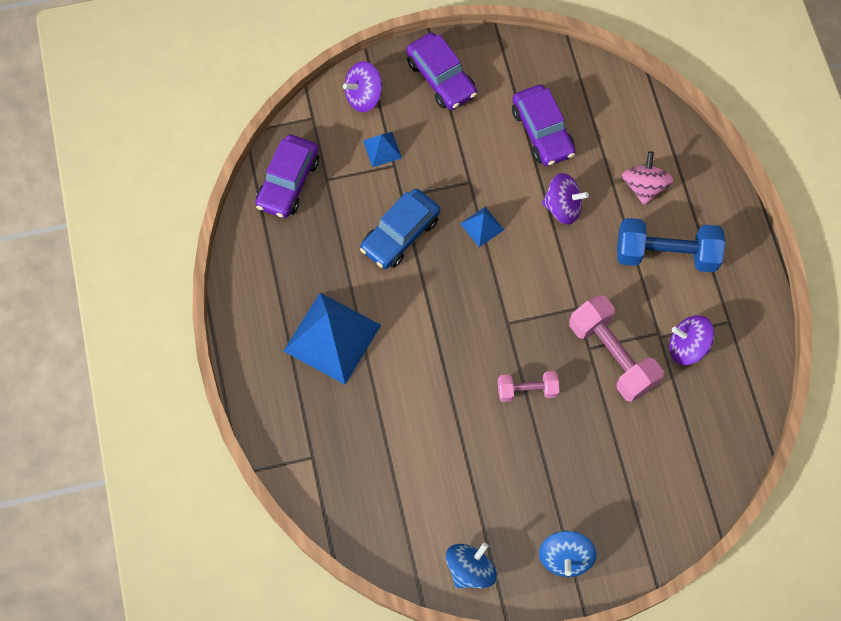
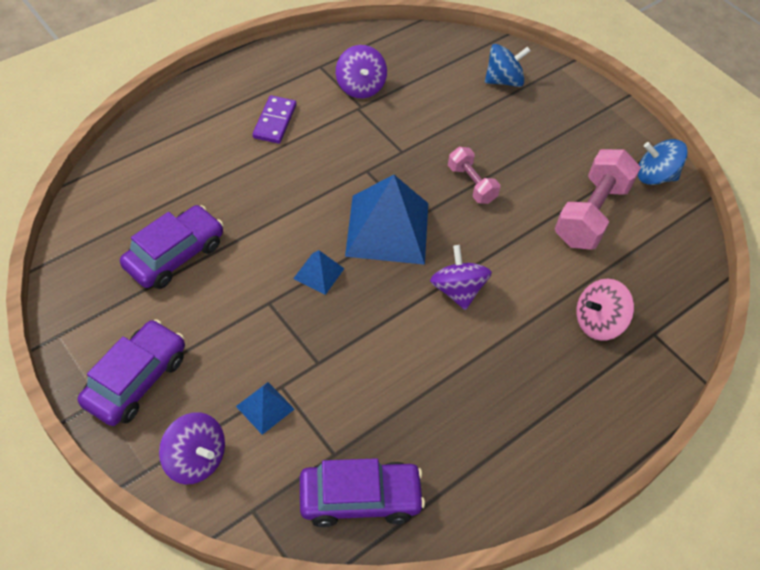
camera: 120 degrees left, 15 degrees down
(332, 337) = (523, 366): blue pyramid -> blue pyramid (387, 229)
(400, 234) = (367, 346): blue car -> none
(562, 207) = (261, 212): purple spinning top -> purple spinning top (457, 290)
(565, 557) = (596, 118): blue spinning top -> blue spinning top (503, 80)
(612, 355) = (399, 134): pink dumbbell -> pink dumbbell (591, 214)
(644, 186) = (207, 154): pink spinning top -> pink spinning top (598, 322)
(666, 254) = (274, 121): blue dumbbell -> purple domino

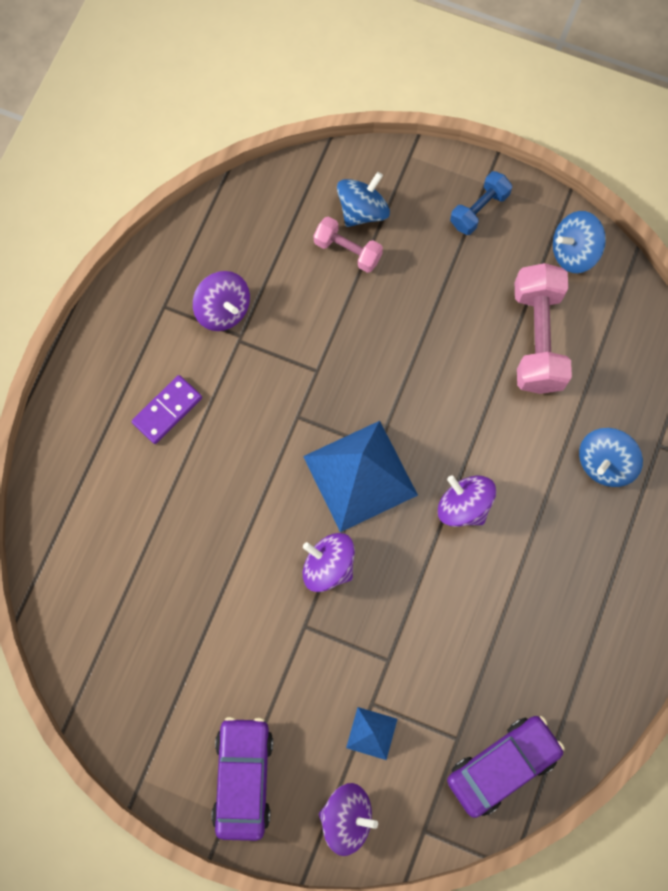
camera: 25 degrees left, 20 degrees up
(174, 255) = (183, 630): purple car -> none
(274, 121) = (167, 410): purple domino -> purple domino turned 60 degrees clockwise
(318, 273) = (328, 566): blue pyramid -> purple spinning top
(471, 184) = (406, 371): pink dumbbell -> pink dumbbell (347, 251)
(593, 119) = (479, 210): none -> blue dumbbell
(598, 322) = (605, 463): pink spinning top -> blue spinning top

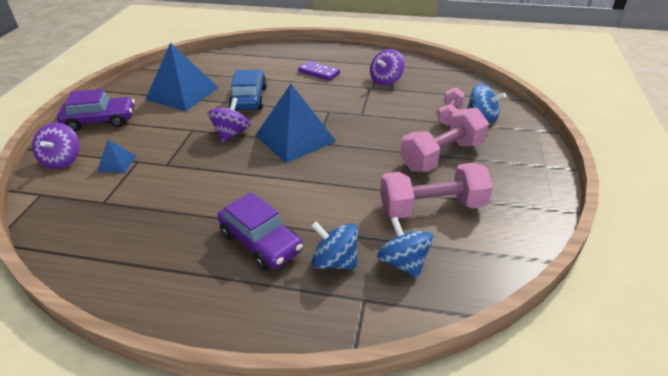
camera: 80 degrees right, 35 degrees down
(182, 646) = (182, 93): none -> blue pyramid
(229, 534) = (249, 98): none -> blue car
(442, 294) = (442, 156): none -> pink dumbbell
(463, 506) = (281, 185): purple spinning top -> none
(479, 210) = (521, 165): blue dumbbell -> none
(502, 765) = (76, 228): purple car -> purple car (261, 242)
(574, 252) = (521, 220): blue spinning top -> blue spinning top (403, 262)

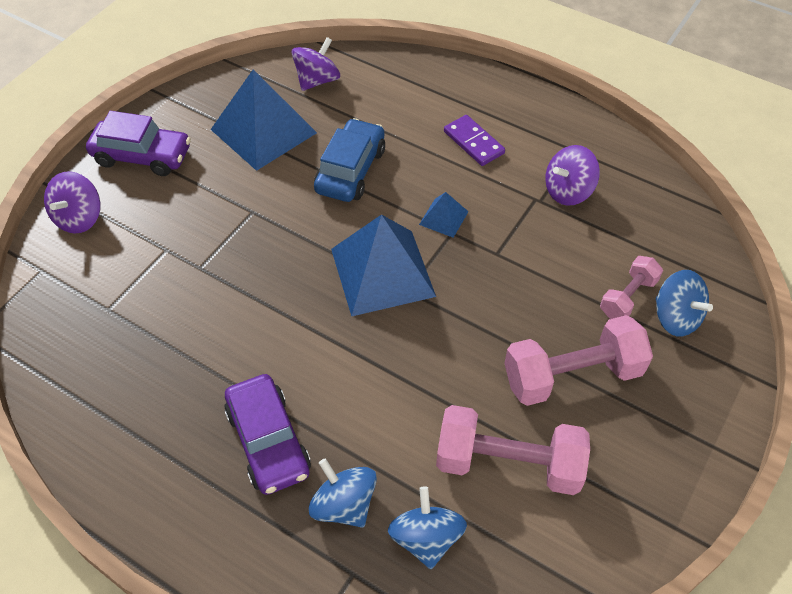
camera: 20 degrees right, 15 degrees up
(116, 163) = (141, 245): blue pyramid -> blue pyramid (443, 218)
(231, 133) = (301, 235): purple spinning top -> purple spinning top (317, 80)

